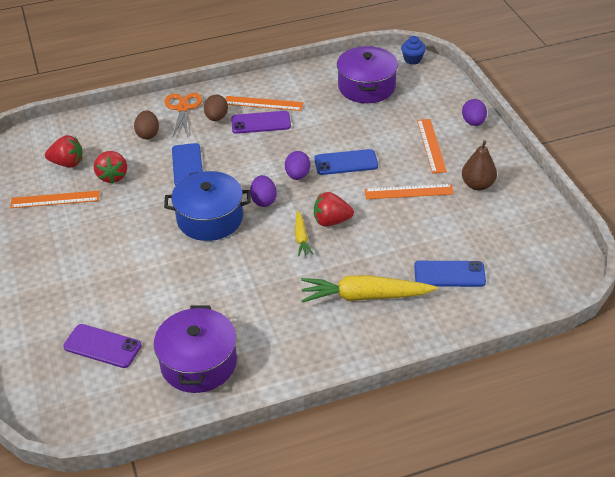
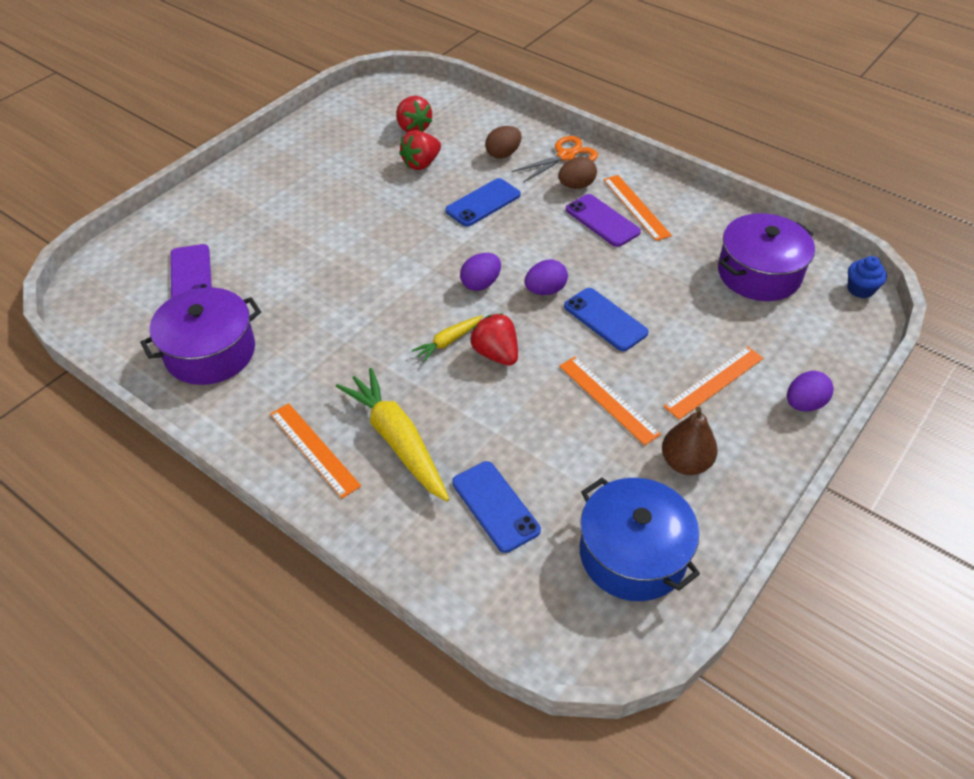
camera: 55 degrees right, 5 degrees up
(55, 199) = (358, 146): orange ruler -> orange ruler (314, 449)
(210, 218) = (418, 258): blue pot -> blue pot (632, 554)

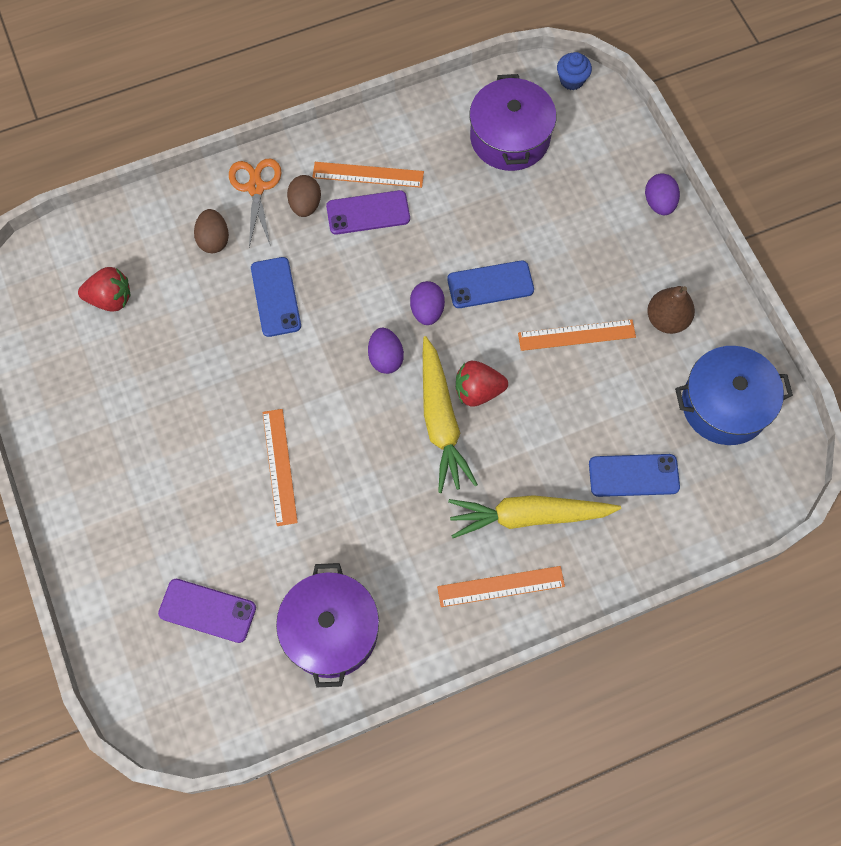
camera: 60 degrees left, 20 degrees up
(421, 164) = (176, 320): red strawberry -> none
(448, 342) = (441, 421): yellow carrot -> yellow carrot, size x1.98
(714, 382) = (603, 249): orange ruler -> orange ruler (279, 466)

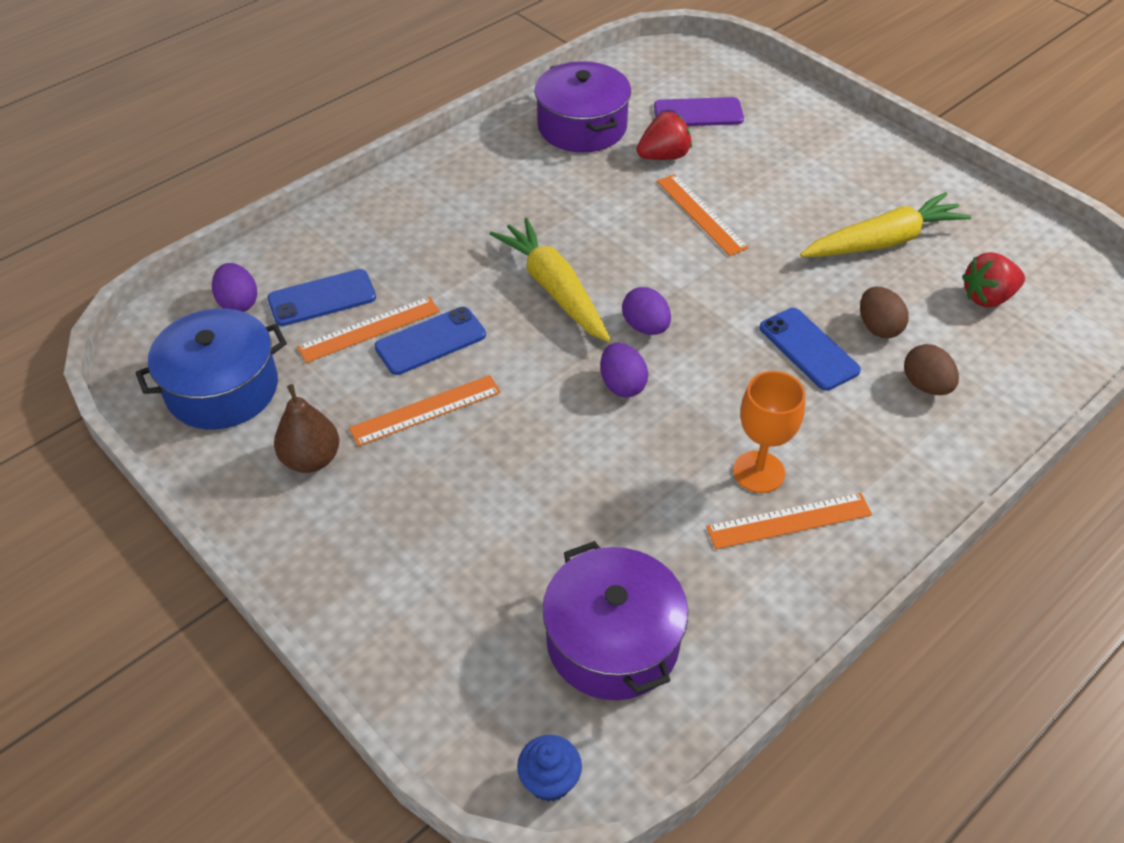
camera: 160 degrees right, 20 degrees down
(256, 188) = (923, 459): orange scissors -> none
(305, 205) = (845, 457): brown egg -> brown egg (878, 327)
(368, 213) = (758, 472): purple phone -> orange goblet
(478, 391) = (524, 325): red strawberry -> red strawberry (664, 156)
(490, 285) = (556, 434): blue phone -> blue phone (430, 341)
(501, 586) = (437, 187): orange ruler -> orange ruler (369, 329)
(528, 516) = (428, 240): yellow carrot -> yellow carrot (883, 241)
(659, 203) = (351, 610): purple egg -> purple egg (238, 303)

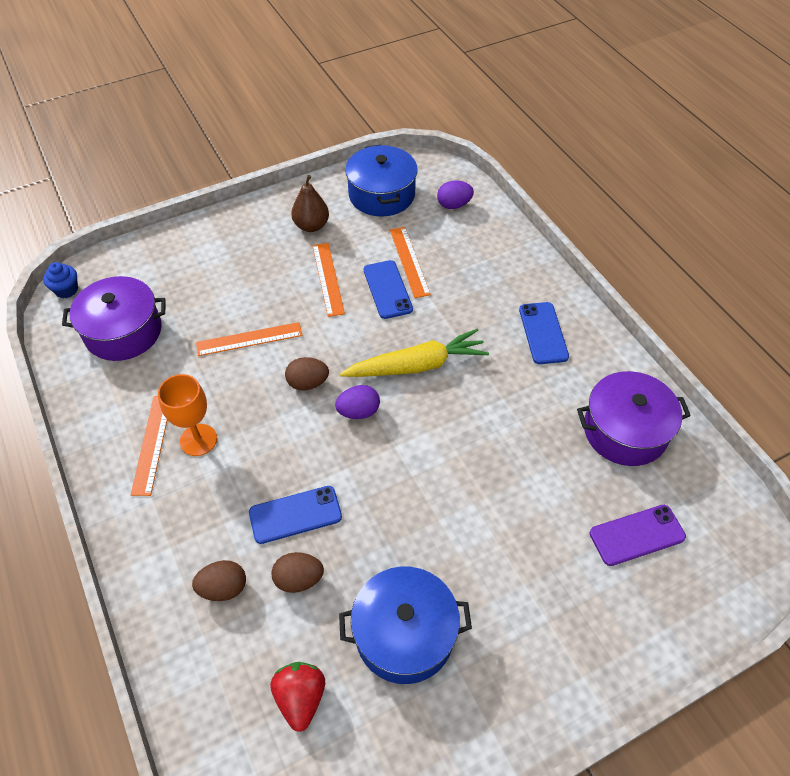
camera: 105 degrees right, 5 degrees up
(322, 298) = (446, 242): blue phone -> blue phone (543, 333)
(622, 385) = (308, 383): purple egg -> brown egg
(664, 156) = (570, 484): red strawberry -> none
(698, 113) = (637, 535): purple phone -> purple phone turned 60 degrees clockwise
(701, 214) = (481, 489): orange ruler -> orange ruler (249, 339)
(883, 241) = (404, 634): yellow carrot -> blue pot

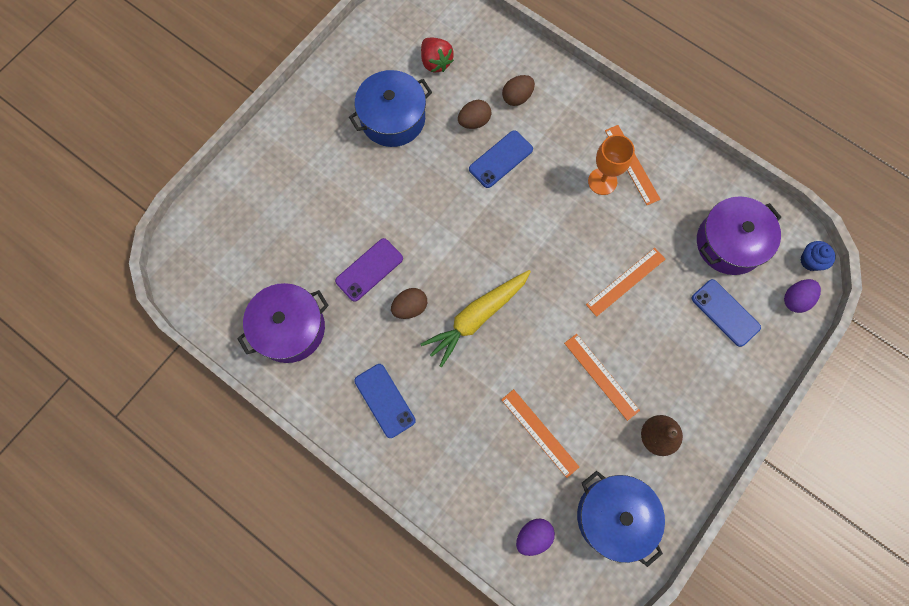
camera: 155 degrees right, 20 degrees up
(308, 383) = (553, 262): brown egg -> brown egg (410, 307)
(358, 411) = (501, 255): purple egg -> purple egg (795, 299)
(387, 289) = (542, 388): blue phone -> blue phone (725, 313)
(637, 535) = (262, 244): purple phone -> purple phone (369, 270)

